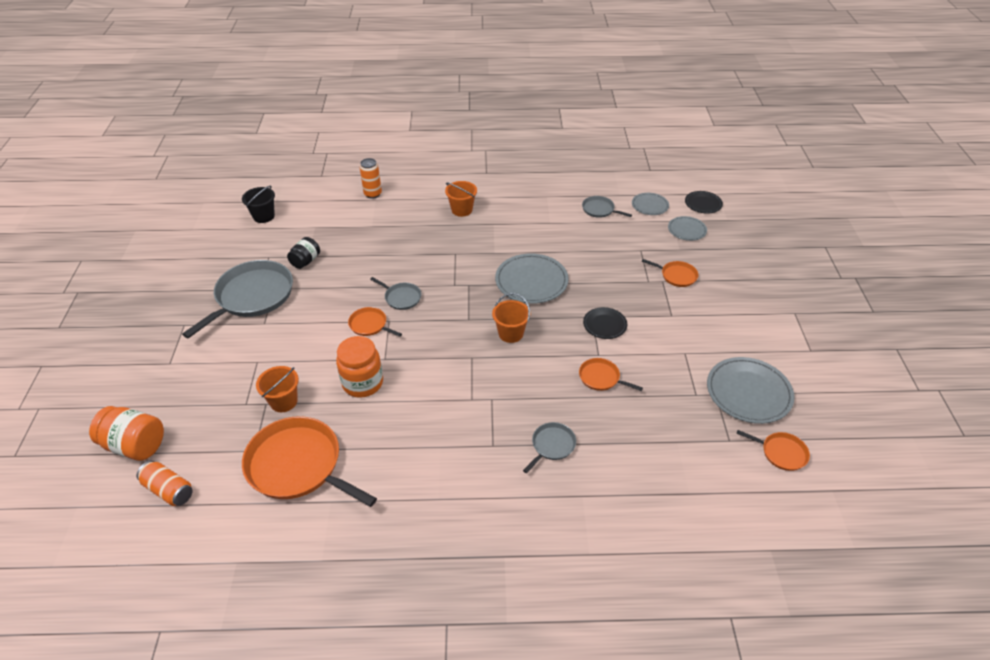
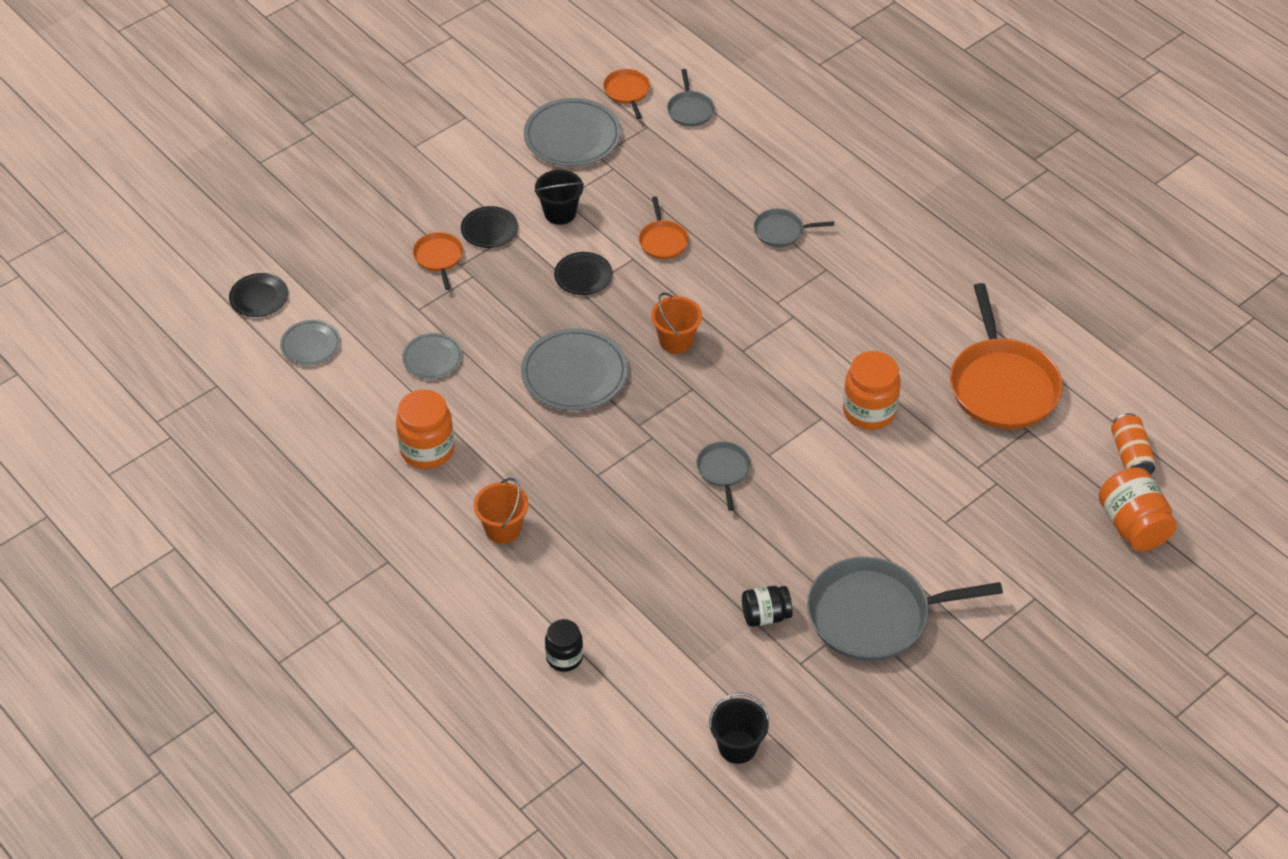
camera: 130 degrees left, 5 degrees up
(284, 401) = (959, 455): orange bucket -> none
(370, 325) = (792, 466): orange pan -> none
(373, 194) = (564, 657): orange can -> black jar
(537, 210) = (427, 450): none -> orange jar
(599, 210) = (367, 388): grey pan -> grey pan (690, 110)
(672, 344) = (560, 213): none -> black bucket
(684, 307) = (489, 229): none -> black plate
(687, 230) = (335, 287): grey plate -> grey plate (432, 358)

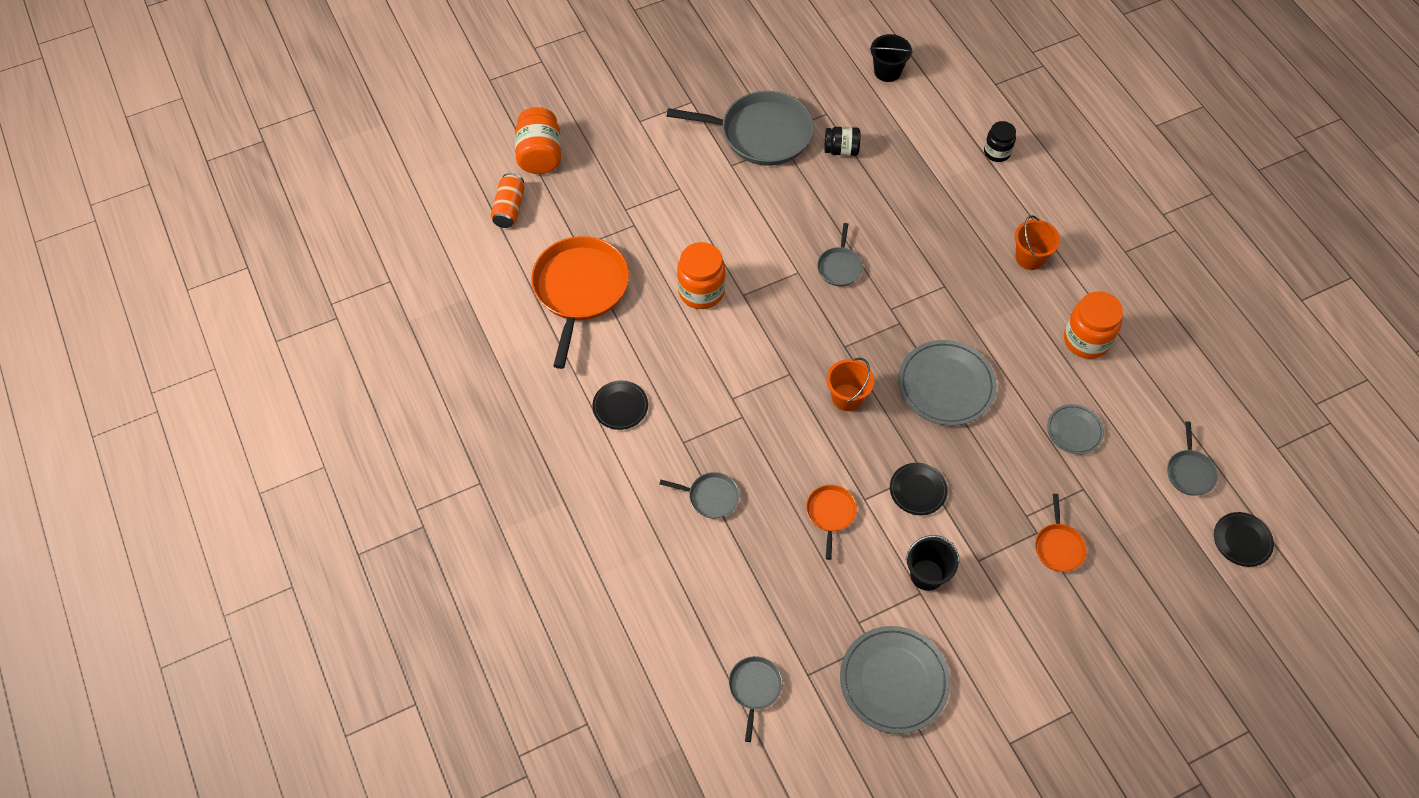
camera: 165 degrees left, 10 degrees up
(310, 345) = (1189, 472): grey plate -> grey pan
(489, 229) = (1002, 571): black plate -> black plate (620, 406)
(627, 92) = (818, 735): orange pan -> none

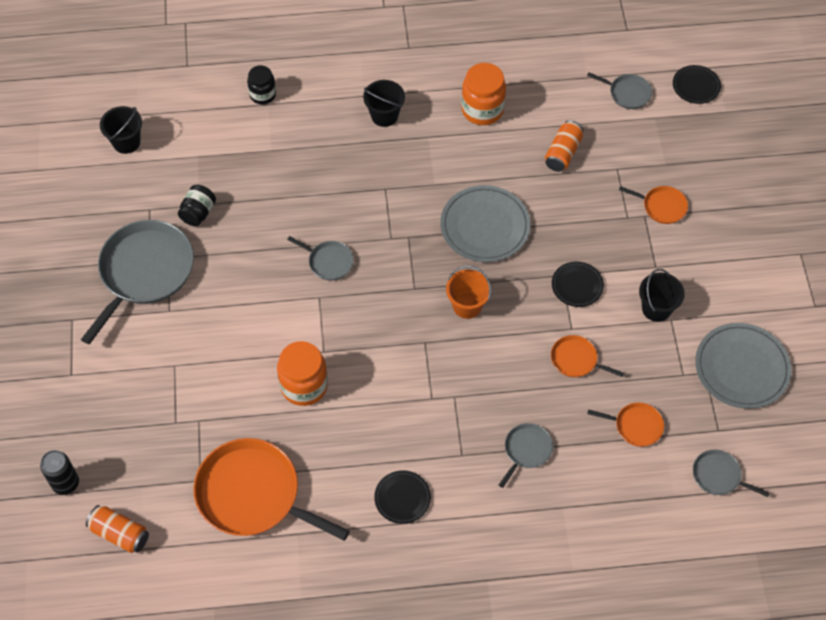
camera: 70 degrees left, 0 degrees up
(540, 155) = (66, 483): orange jar -> black can
(779, 591) = (635, 426): none -> orange pan
(1030, 257) = (384, 115): orange bucket -> black bucket
(1074, 430) = (563, 153): grey plate -> orange can

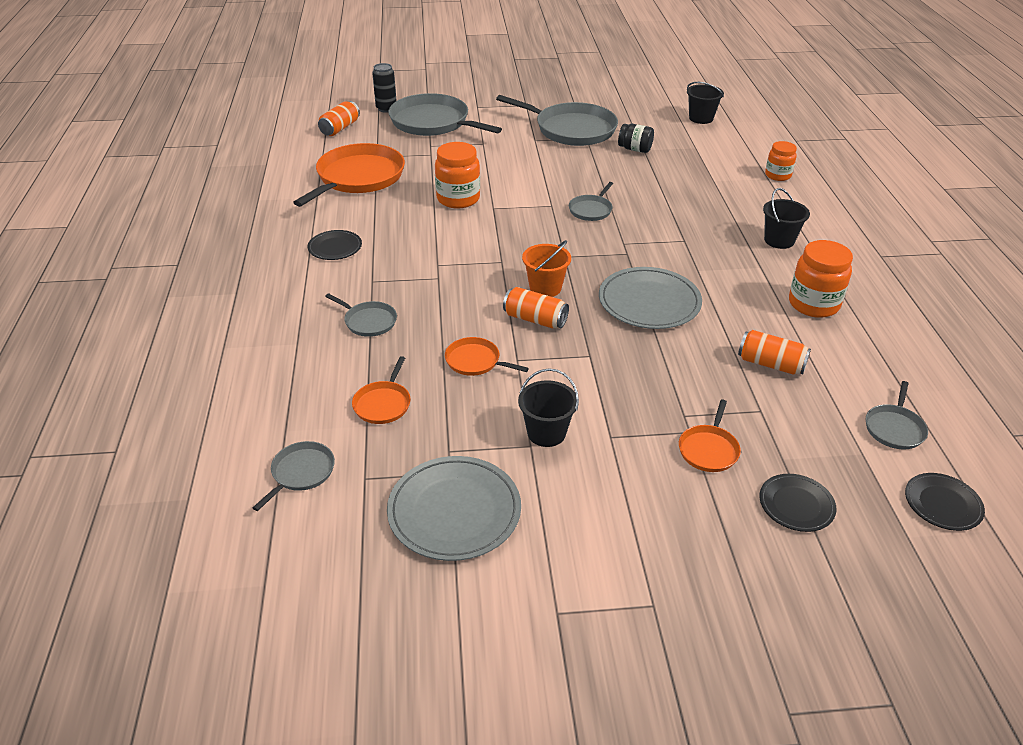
camera: 90 degrees right, 20 degrees down
(113, 423) = (433, 122): none -> grey pan
(263, 95) = (778, 175): black jar -> orange jar
(515, 314) = (535, 319): none -> orange can
(576, 360) = (475, 361): orange pan -> orange pan turned 90 degrees counterclockwise
(577, 285) = (576, 367): black plate -> black plate (796, 505)

